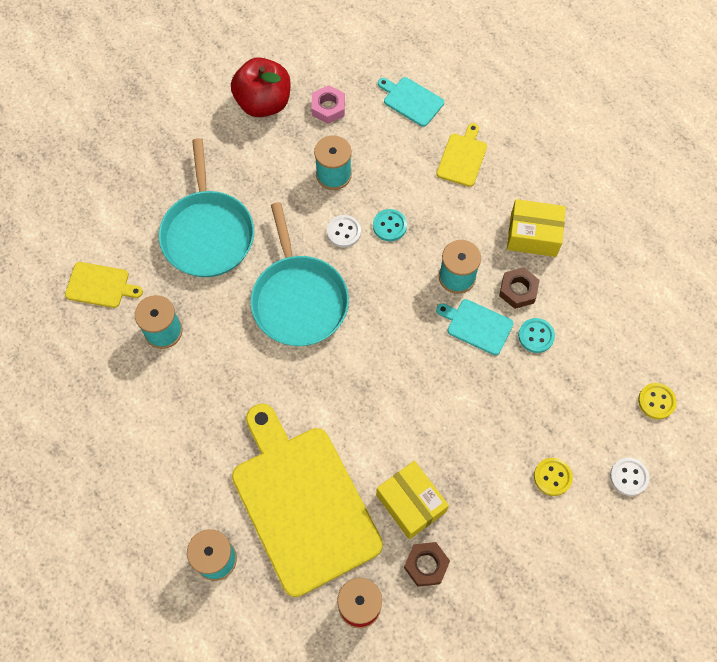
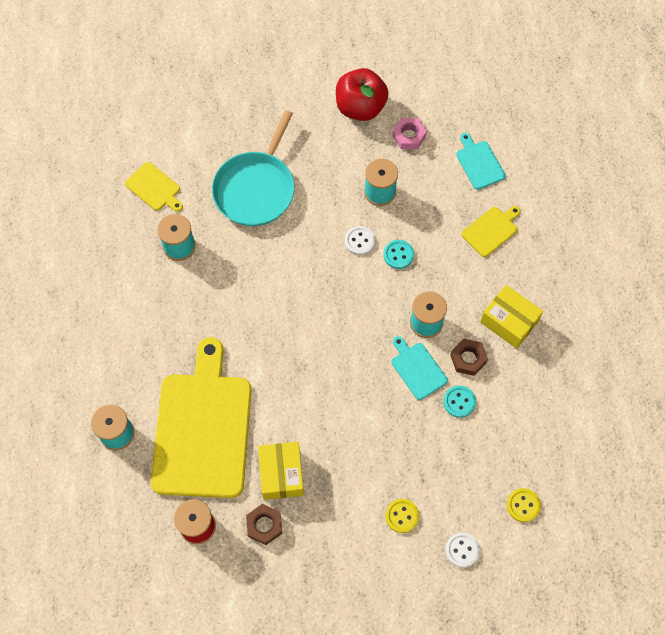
camera: 30 degrees right, 0 degrees up
(299, 299) = (293, 275): turquoise pan -> none

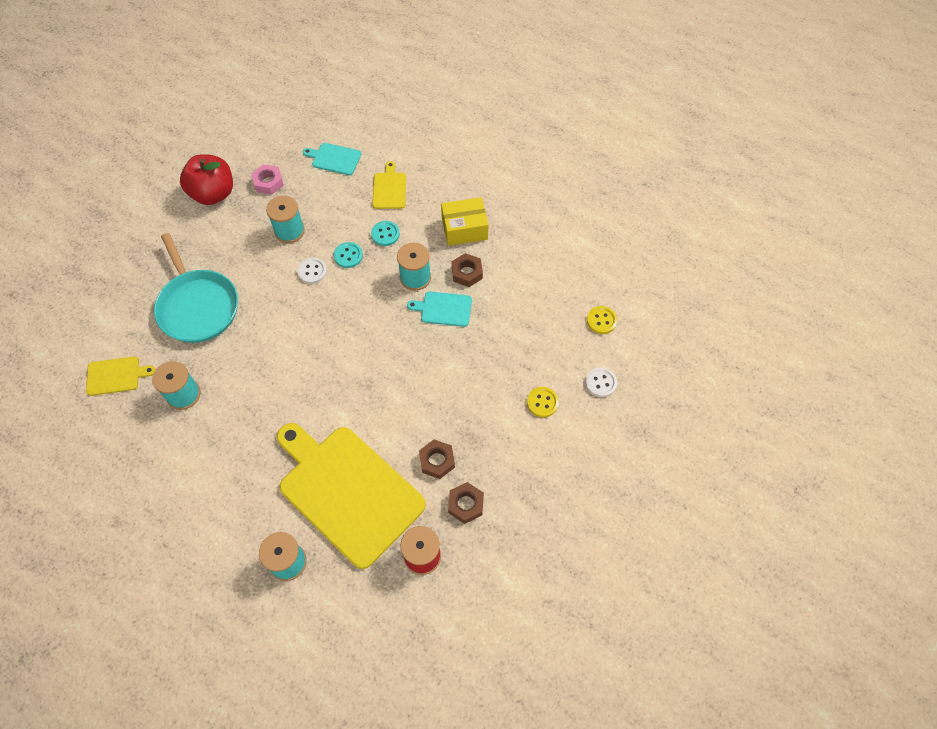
camera: 50 degrees left, 5 degrees down
(281, 474) = (437, 461): yellow box -> brown nut
(459, 402) = (492, 302): turquoise button -> turquoise button (385, 234)

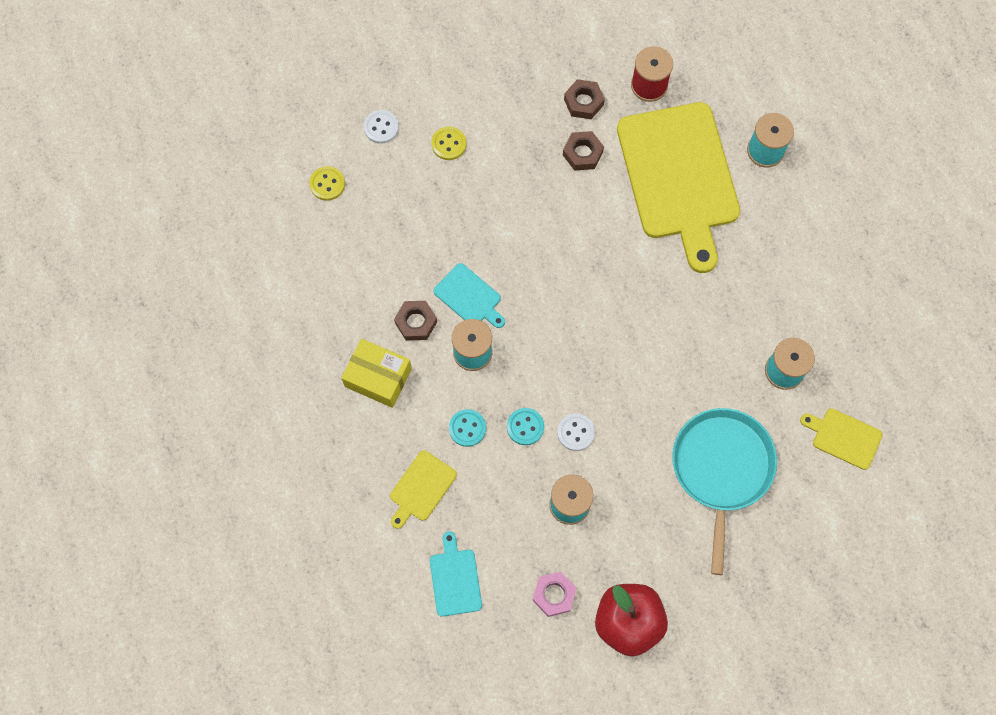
camera: 145 degrees left, 10 degrees up
(334, 158) = (455, 579): turquoise cutting board -> turquoise cutting board turned 150 degrees counterclockwise

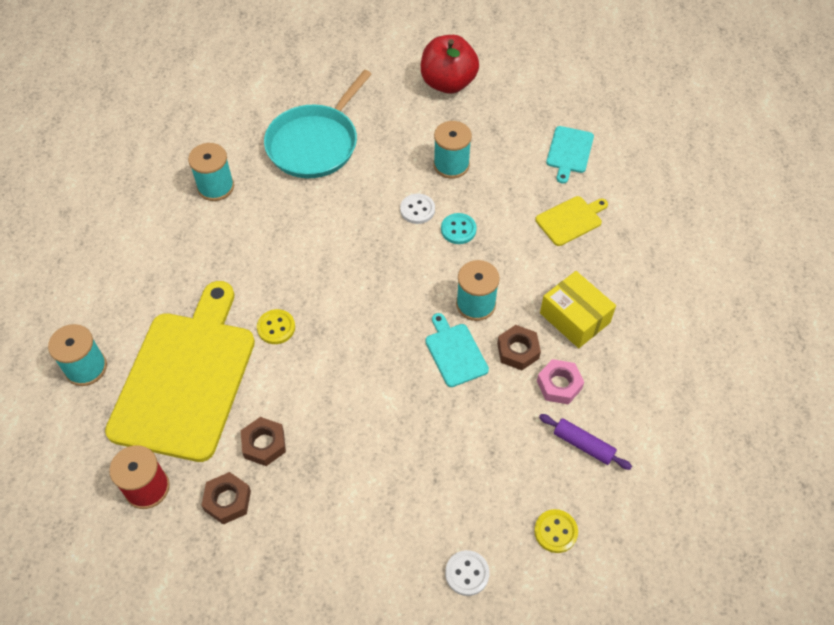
camera: 155 degrees left, 15 degrees down
(329, 261) = (583, 445): none -> purple rolling pin
(449, 144) = (399, 518): yellow button -> yellow button (276, 327)
(467, 428) = (510, 247): turquoise button -> none
(554, 595) = (495, 116): pink nut -> pink nut (559, 385)
(844, 437) = (206, 128): yellow cutting board -> none

